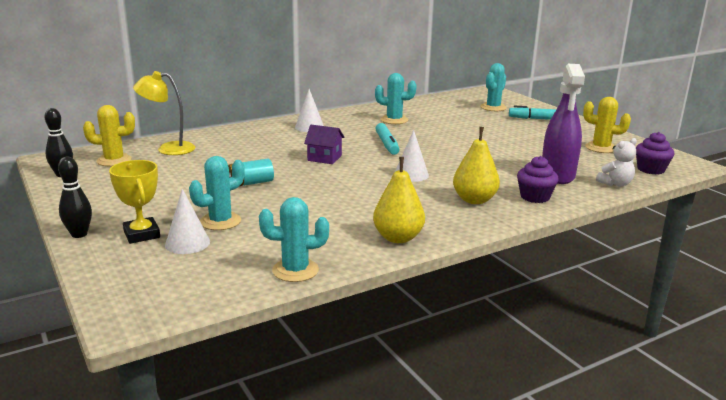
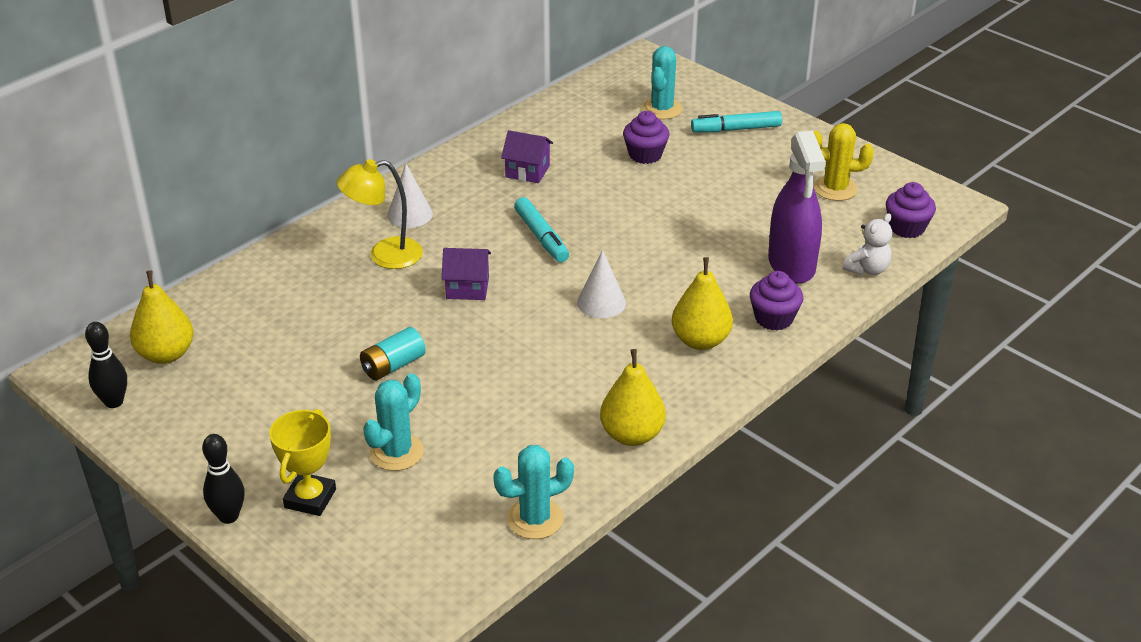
camera: 15 degrees left, 15 degrees up
(114, 160) = (166, 354): yellow cactus -> yellow pear
(142, 234) = (310, 498): yellow trophy -> yellow trophy turned 60 degrees clockwise
(168, 149) = (229, 311): yellow lamp -> yellow lamp (384, 255)
(187, 243) = (378, 501): white cone -> none
(394, 120) = (527, 171): turquoise cactus -> purple house
(473, 122) = (645, 155): none -> purple cupcake

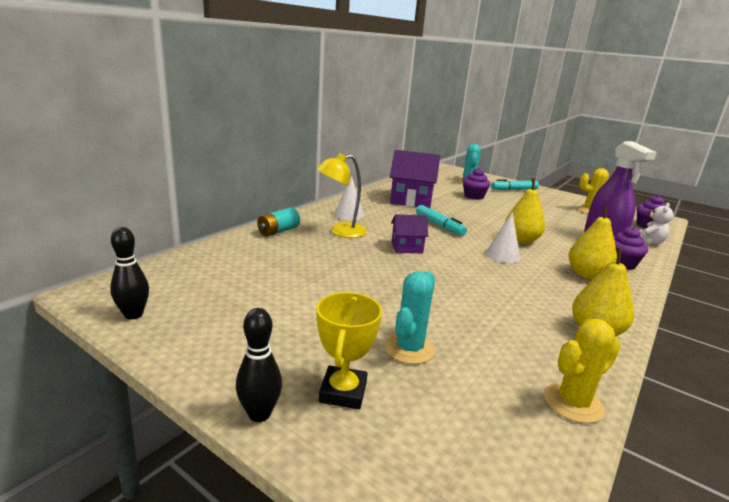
camera: 10 degrees left, 15 degrees down
(166, 354) = (183, 282): yellow pear -> yellow pear (521, 240)
(393, 366) = (375, 289): turquoise battery -> turquoise battery (278, 231)
(527, 171) = (411, 200): purple house -> purple house, size x1.81
(535, 519) = (573, 403): turquoise cactus -> yellow cactus

